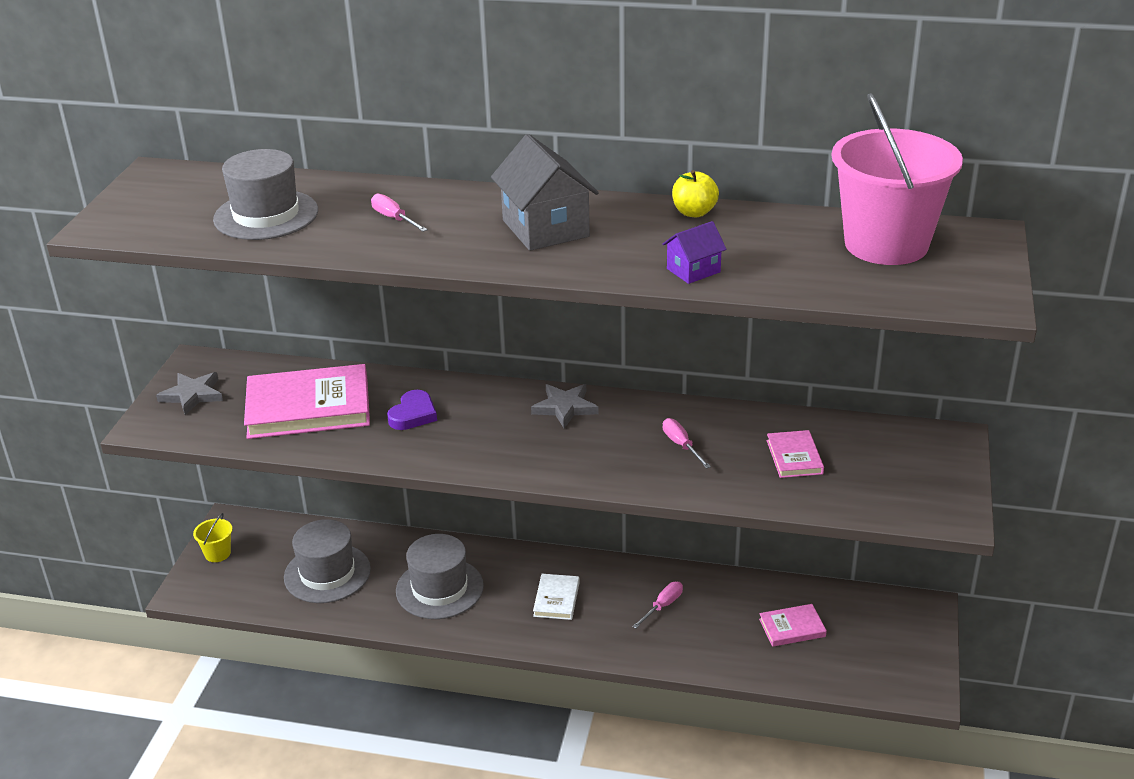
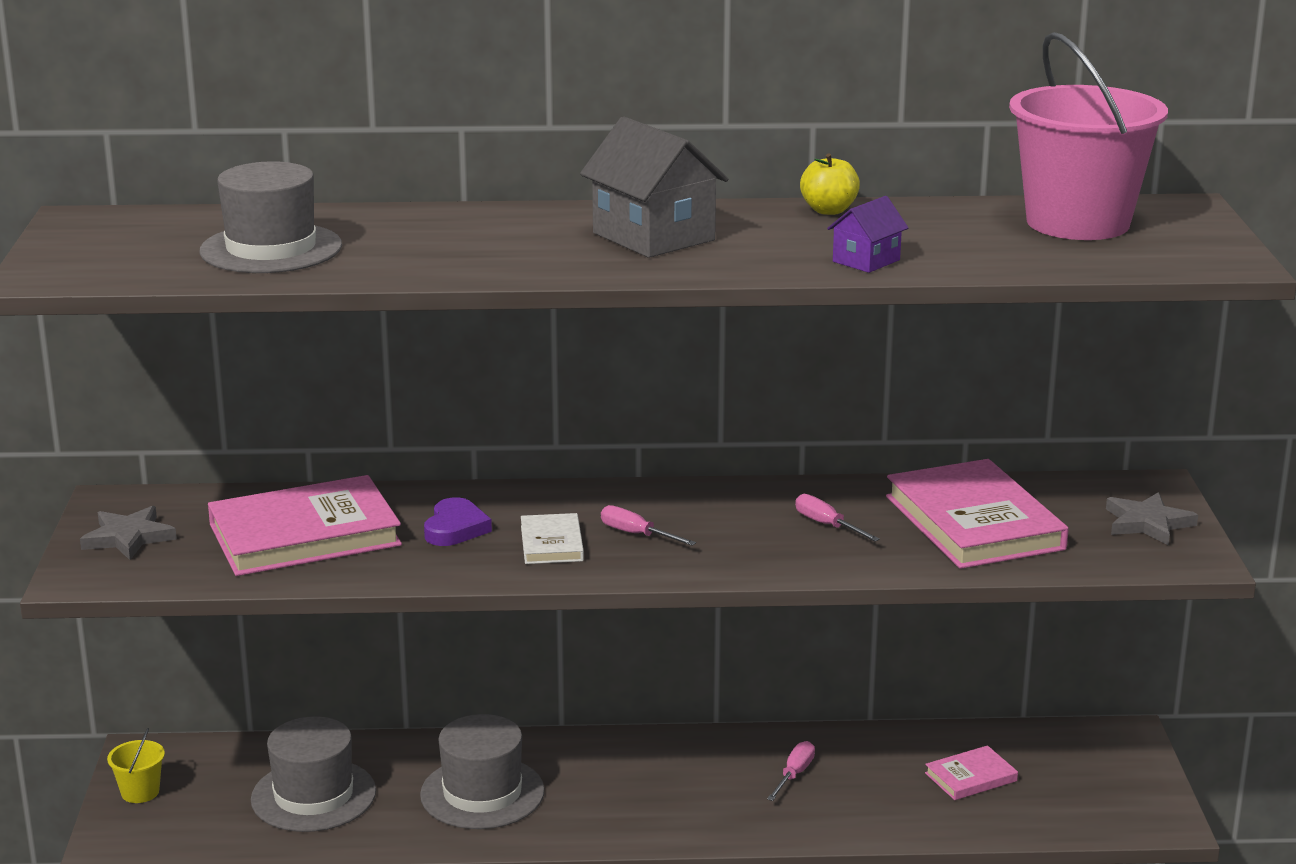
camera: 15 degrees left, 10 degrees down
(394, 219) = (448, 241): pink screwdriver -> pink screwdriver (636, 534)
(556, 599) = (649, 785): white book -> white book (551, 543)
(565, 407) = (656, 502): grey star -> grey star (1148, 523)
(794, 457) = (974, 523): pink book -> pink book, size x2.07

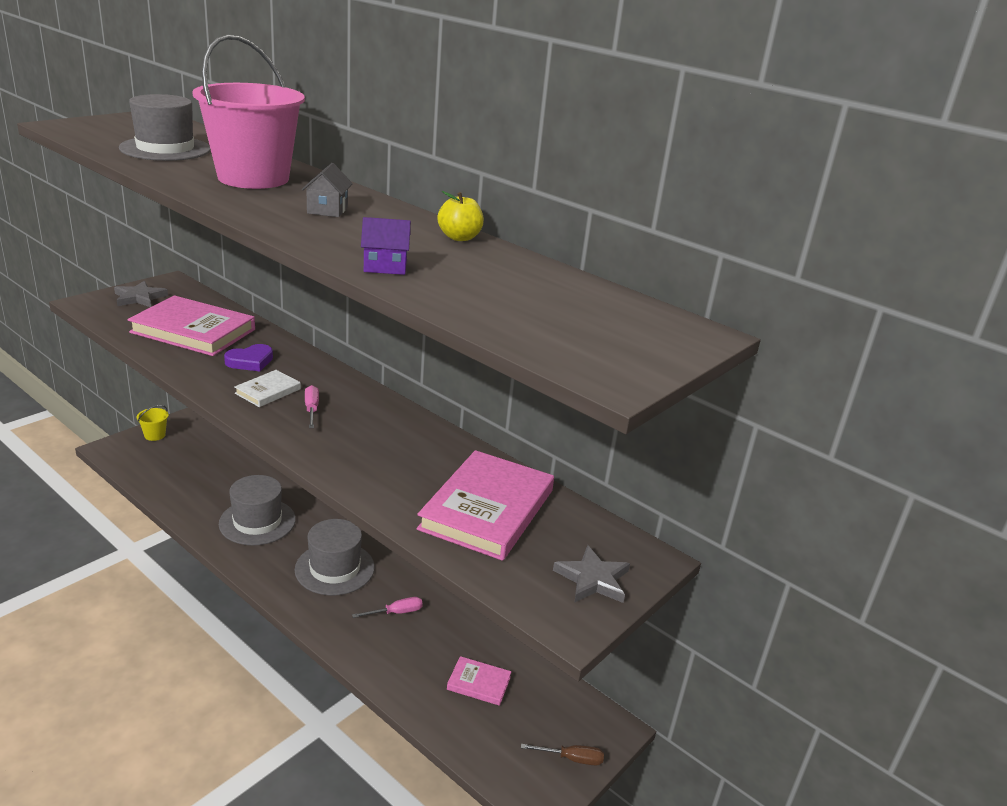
camera: 40 degrees right, 5 degrees up
(313, 795) = (201, 477): grey hat -> grey hat (334, 568)
(653, 236) = (327, 210): grey house -> grey house, size x0.53
(827, 525) = (407, 461): pink screwdriver -> none
(1077, 223) = (587, 308): pink bucket -> pink bucket (253, 178)
(1134, 777) = (571, 758): none -> brown screwdriver

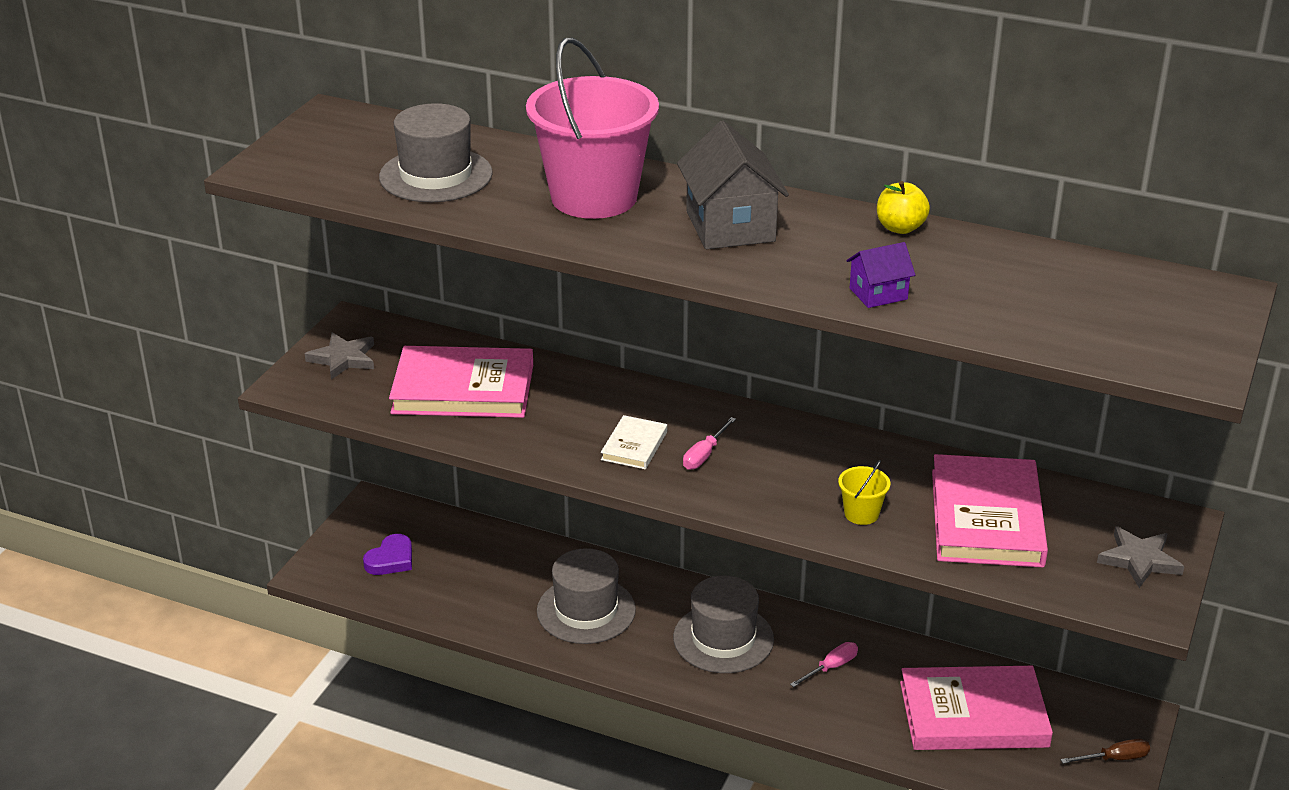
camera: 15 degrees left, 5 degrees up
(155, 435) = (354, 536): yellow bucket -> yellow bucket (861, 514)
(250, 361) = (574, 412): purple heart -> purple heart (391, 559)
(311, 409) = (704, 455): pink screwdriver -> pink screwdriver turned 120 degrees counterclockwise
(327, 210) = (730, 226): grey house -> grey house, size x1.88
(479, 683) = (973, 714): pink book -> pink book, size x2.07

